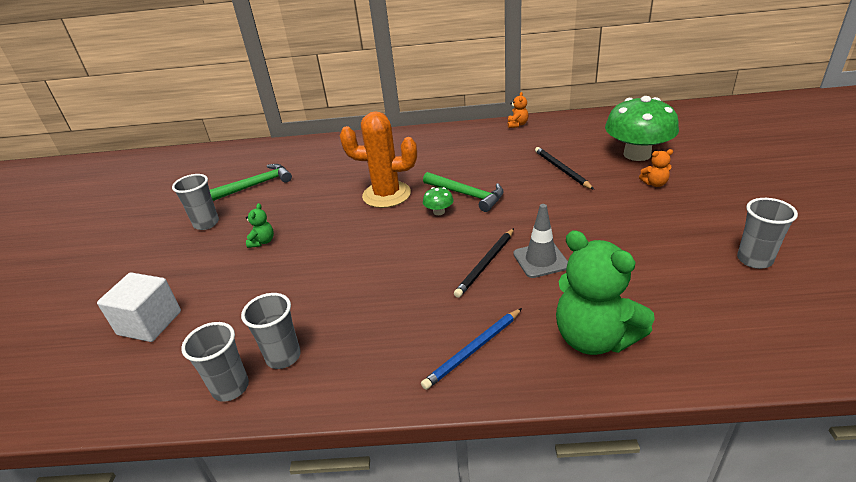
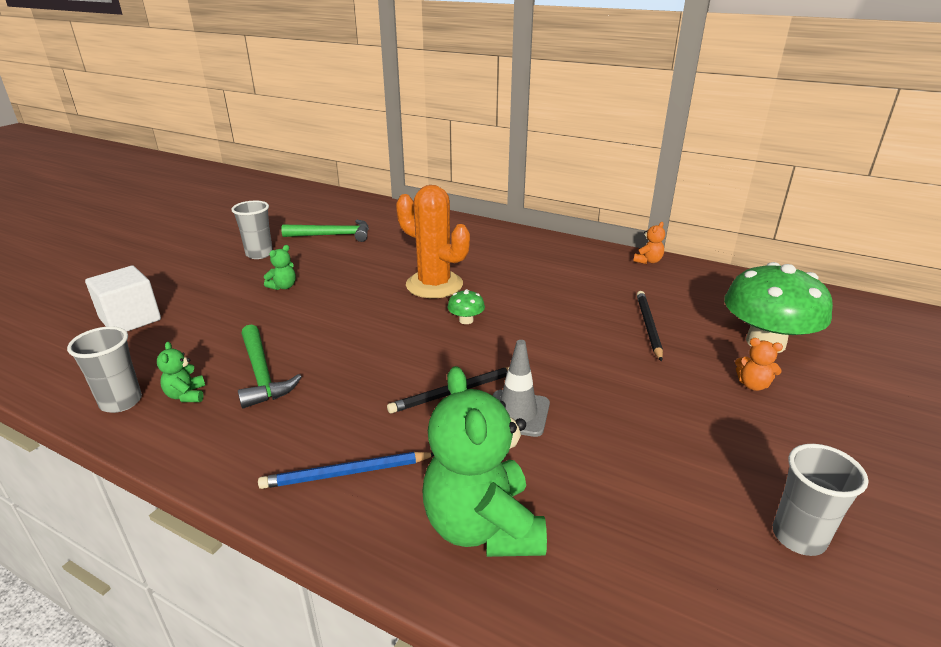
camera: 25 degrees right, 5 degrees down
(283, 357) = (186, 395): grey cup -> green teddy bear
(467, 195) = (512, 314): green hammer -> green hammer (261, 374)

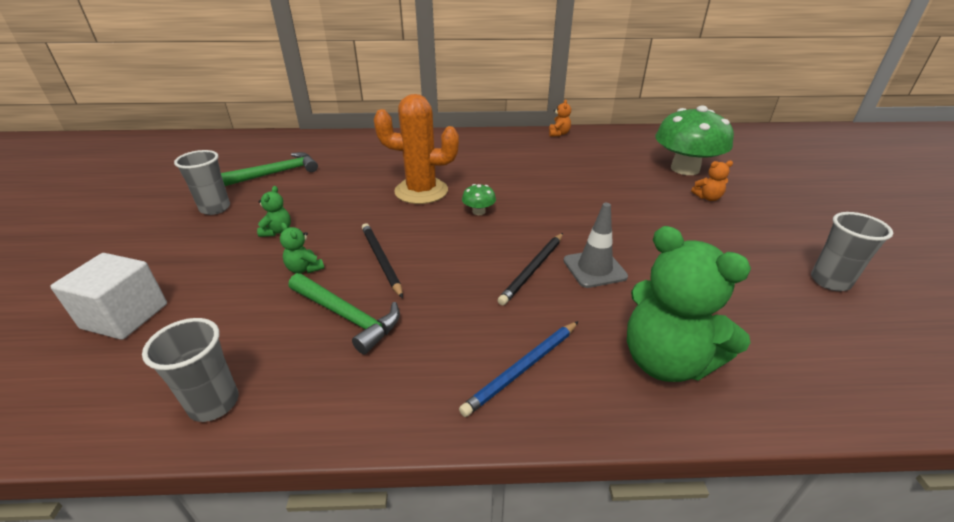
camera: 30 degrees left, 5 degrees up
(186, 395) = (287, 366): green teddy bear -> green teddy bear (304, 268)
(648, 326) = (608, 178): black pencil -> black pencil (381, 260)

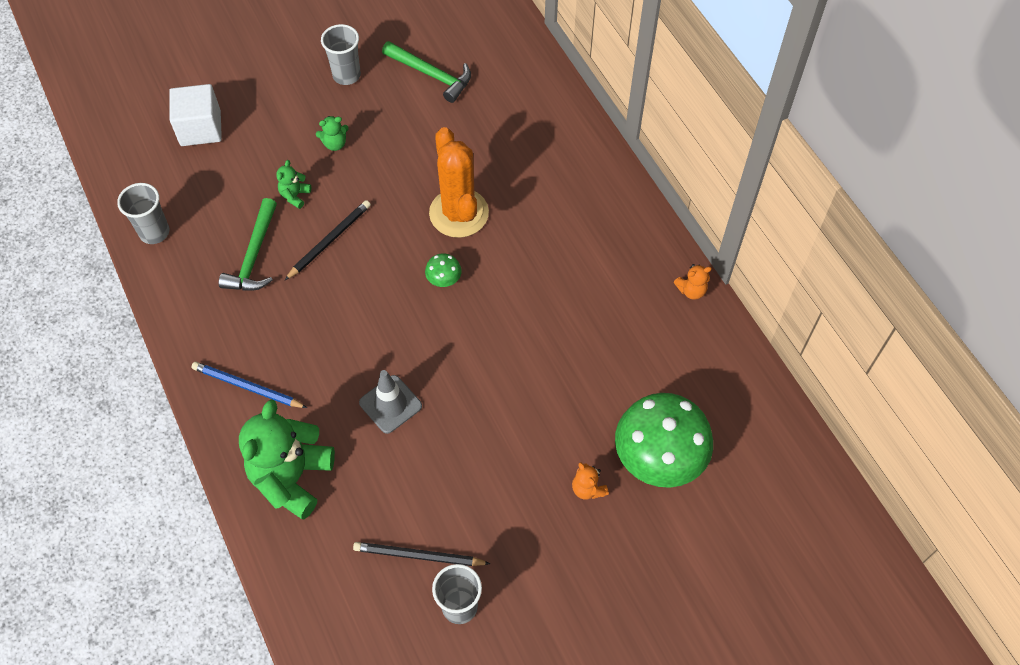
camera: 65 degrees right, 25 degrees up
(533, 269) = (367, 357): black pencil -> black pencil (418, 556)

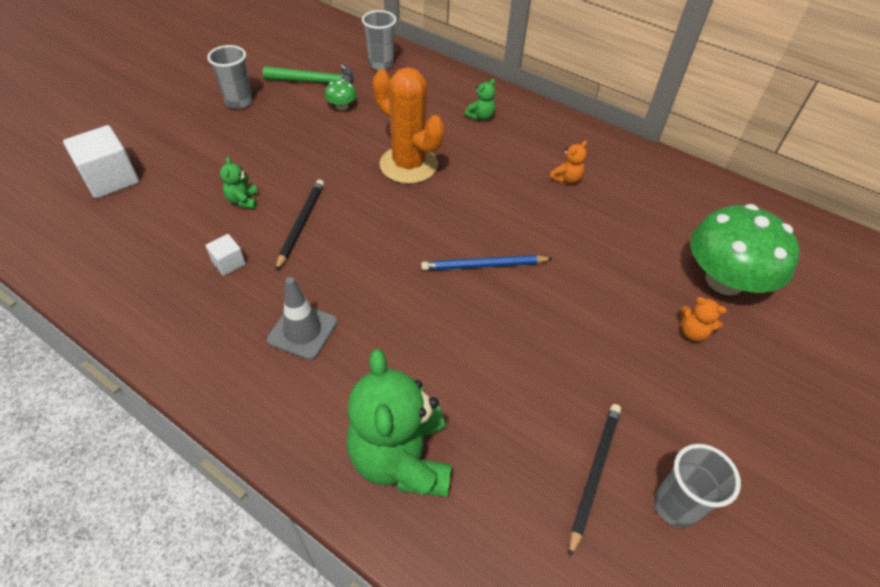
camera: 30 degrees left, 10 degrees down
(154, 232) = (101, 281): grey cup -> grey cup (381, 64)
(247, 387) = (292, 386): blue pencil -> blue pencil (484, 265)
(254, 256) = (228, 263): green hammer -> white cube
(335, 144) = (258, 151): green teddy bear -> green teddy bear (481, 116)
(390, 404) = (457, 338): grey traffic cone -> grey traffic cone (302, 331)
(418, 556) = (594, 474): black pencil -> black pencil turned 135 degrees clockwise
(444, 279) = (431, 216): green mushroom -> green mushroom (342, 106)
(691, 290) = (637, 154): orange teddy bear -> orange teddy bear (566, 179)

